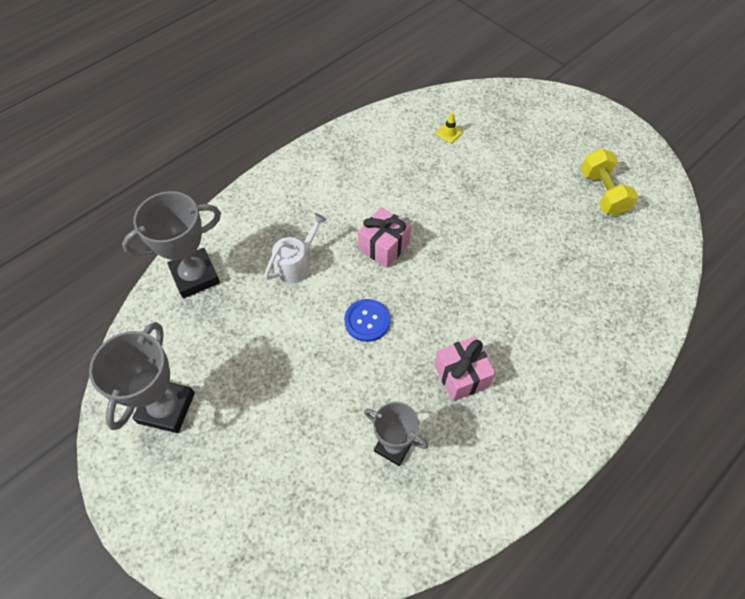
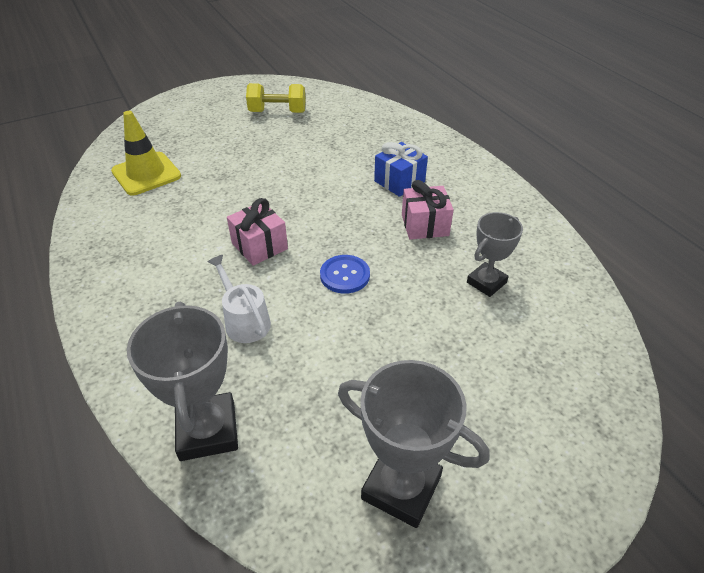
camera: 75 degrees left, 15 degrees down
(449, 133) = (146, 174): yellow traffic cone -> yellow traffic cone, size x2.38
(526, 338) = (399, 181): none -> blue gift

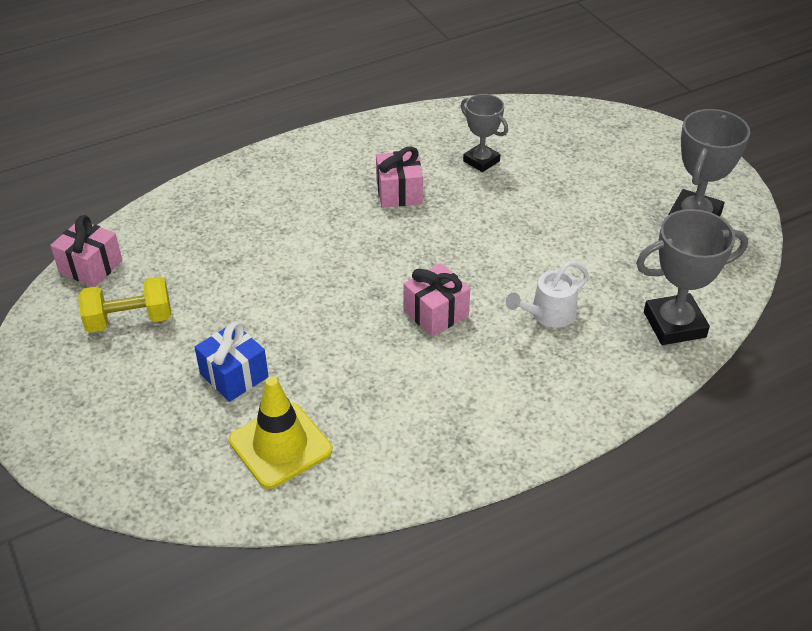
camera: 90 degrees left, 0 degrees up
(277, 112) = (129, 320): yellow dumbbell -> yellow dumbbell turned 75 degrees clockwise
(330, 95) = (91, 267): none -> pink gift
(345, 275) = (478, 248): blue button -> none
(399, 181) = (319, 207): blue gift -> blue gift (234, 375)

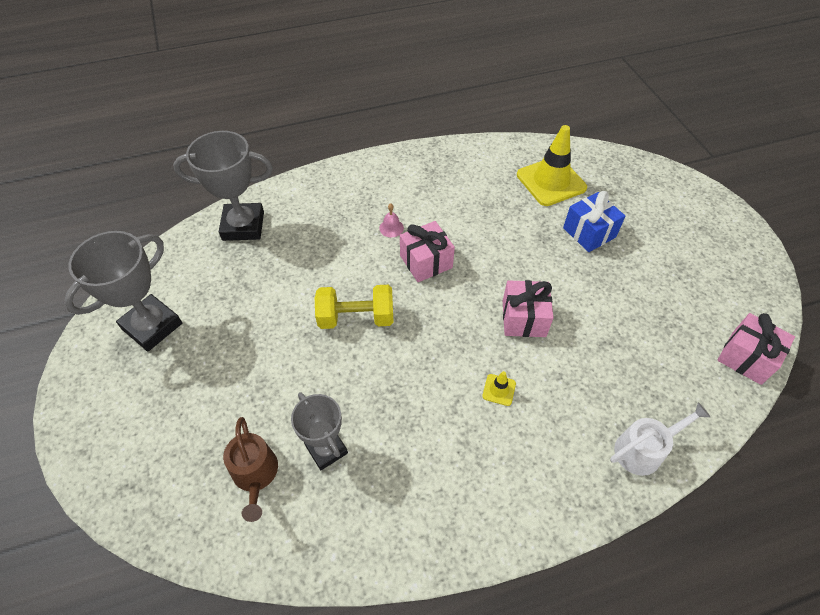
camera: 170 degrees left, 10 degrees up
(129, 320) = (687, 292): yellow dumbbell -> yellow dumbbell (356, 318)
(340, 213) = (499, 390): none -> yellow traffic cone
(399, 192) = (432, 412): pink gift -> pink gift (523, 318)
(490, 347) = (391, 228): none -> pink bell
(530, 142) = (255, 475): none -> brown watering can
(548, 314) = (335, 248): white watering can -> white watering can (643, 450)

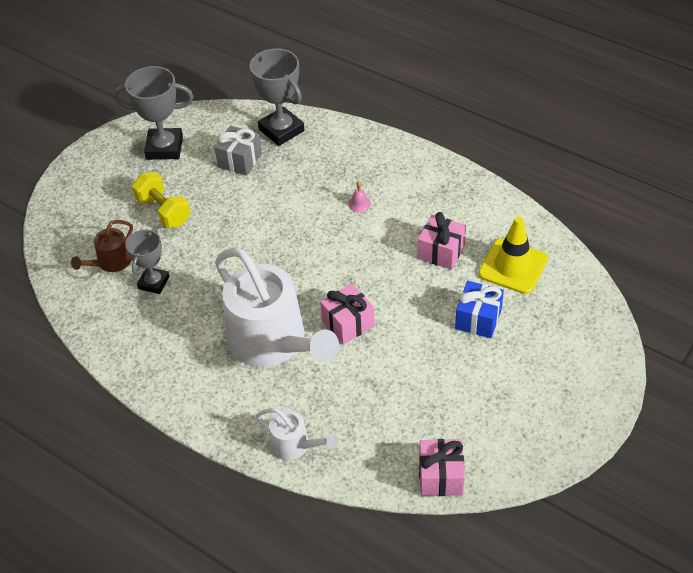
camera: 55 degrees right, 5 degrees down
(243, 277) = (240, 160): none -> grey gift
(356, 318) = (261, 235): yellow dumbbell -> yellow dumbbell (163, 211)
(426, 262) = (346, 241): pink gift -> pink gift (441, 252)
(499, 390) = (272, 342): yellow traffic cone -> white watering can

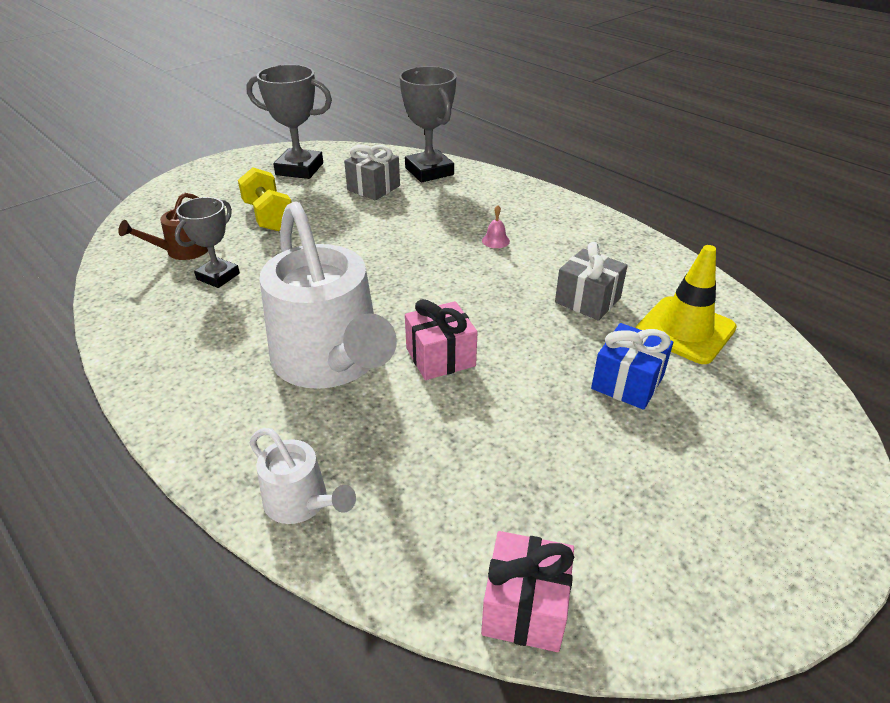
camera: 10 degrees right, 10 degrees down
(441, 252) = (587, 300): pink gift -> grey gift

